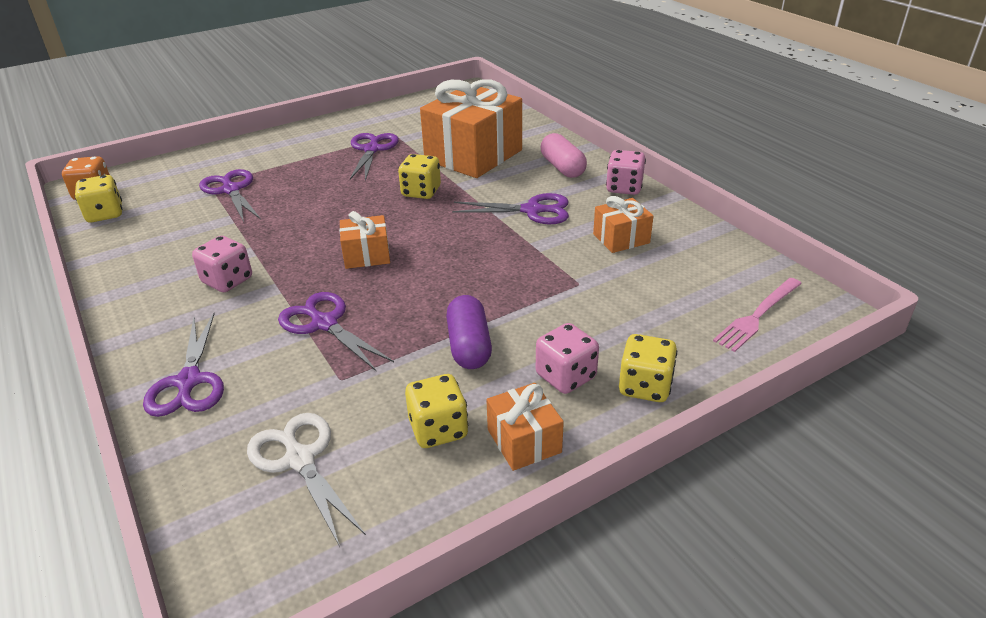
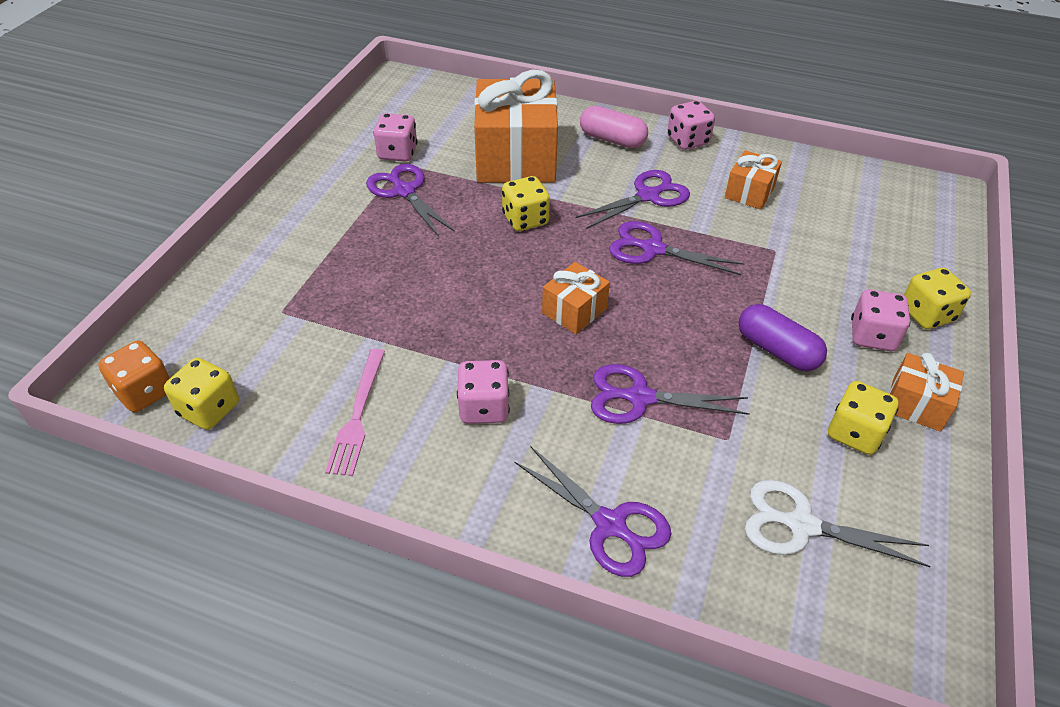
camera: 40 degrees left, 10 degrees up
(231, 190) = (320, 306): purple scissors -> purple scissors (652, 249)
(401, 128) = (397, 153): none -> pink dice
(757, 316) = (916, 217): pink fork -> pink fork (358, 415)

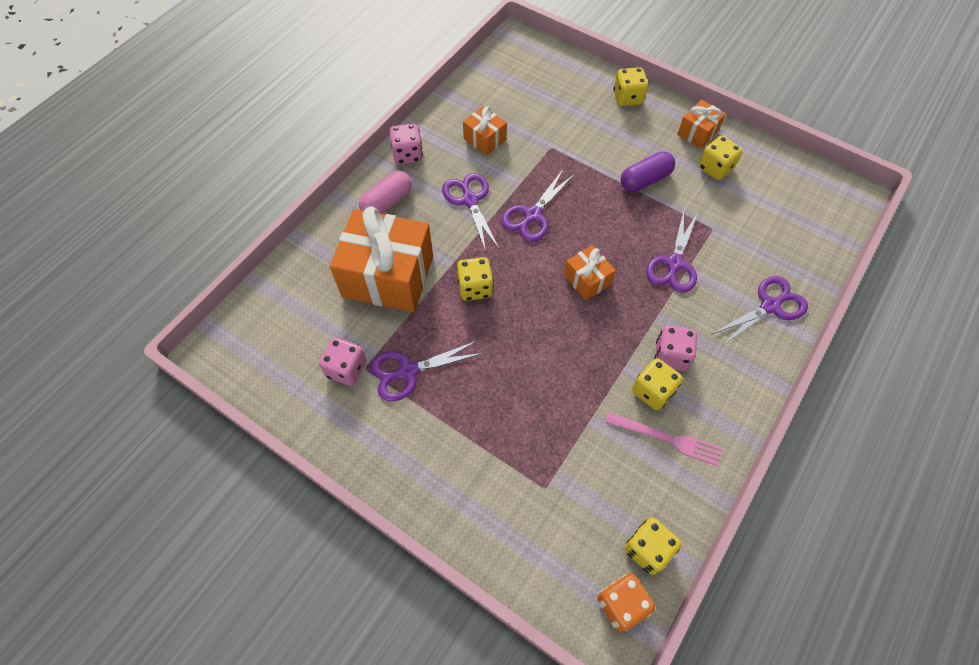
camera: 75 degrees left, 15 degrees up
(424, 393) = (653, 391): none -> yellow dice
(801, 525) = (775, 216): white scissors -> none
(872, 336) = (641, 130): pink dice -> none

